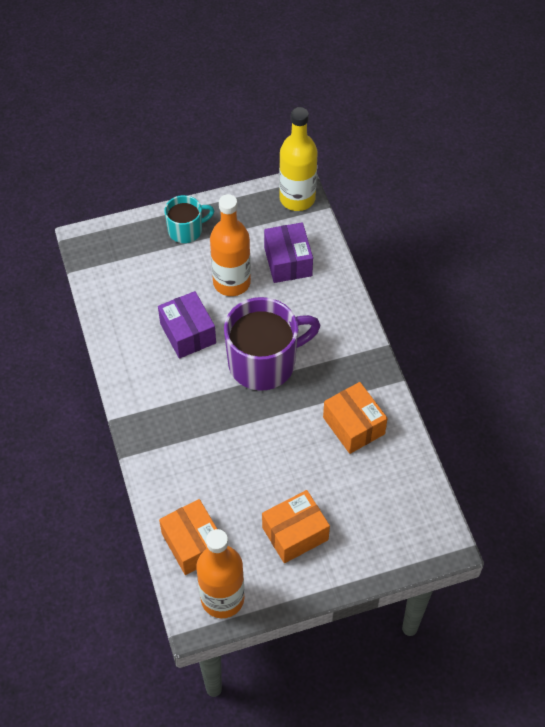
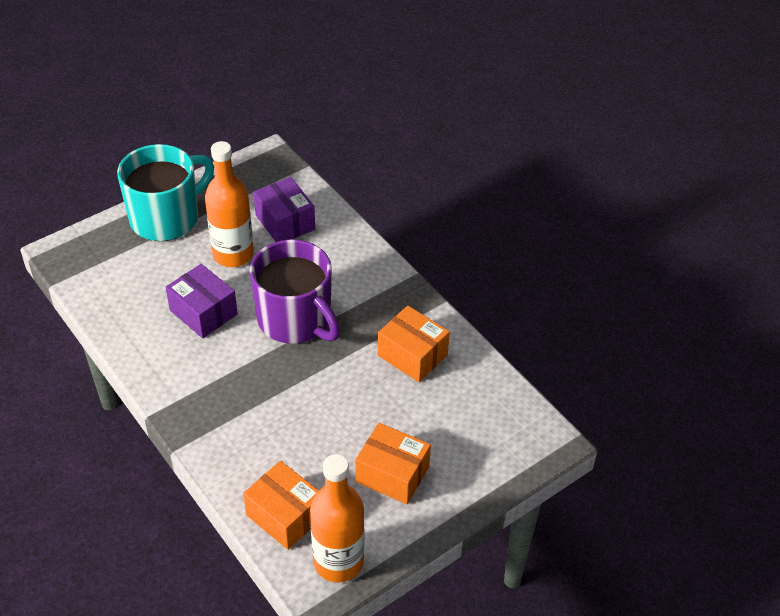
camera: 20 degrees left, 10 degrees down
(186, 230) = (166, 218): turquoise mug -> turquoise mug, size x1.83
(264, 362) = (296, 320): purple mug -> purple mug turned 90 degrees clockwise
(295, 533) = (392, 474): orange box -> orange box turned 75 degrees clockwise
(297, 198) = (273, 165): yellow bottle -> none

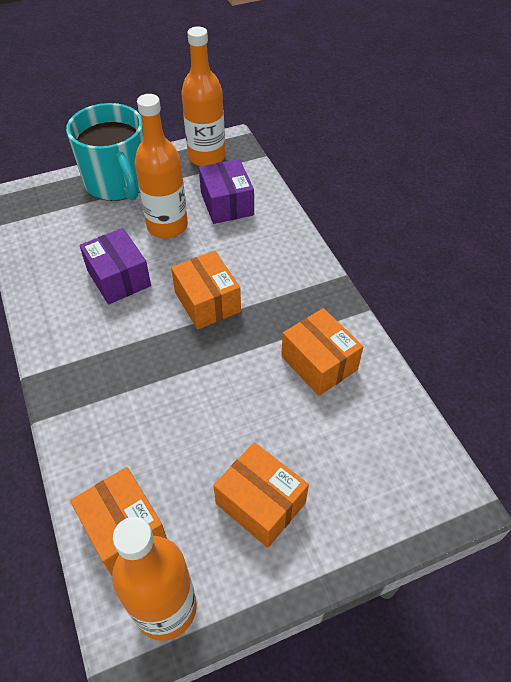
camera: 15 degrees right, 5 degrees up
(166, 218) = (118, 182): turquoise mug -> turquoise mug turned 90 degrees clockwise
(249, 176) = (206, 157): none -> orange bottle
(296, 320) = (207, 302): purple mug -> orange box

